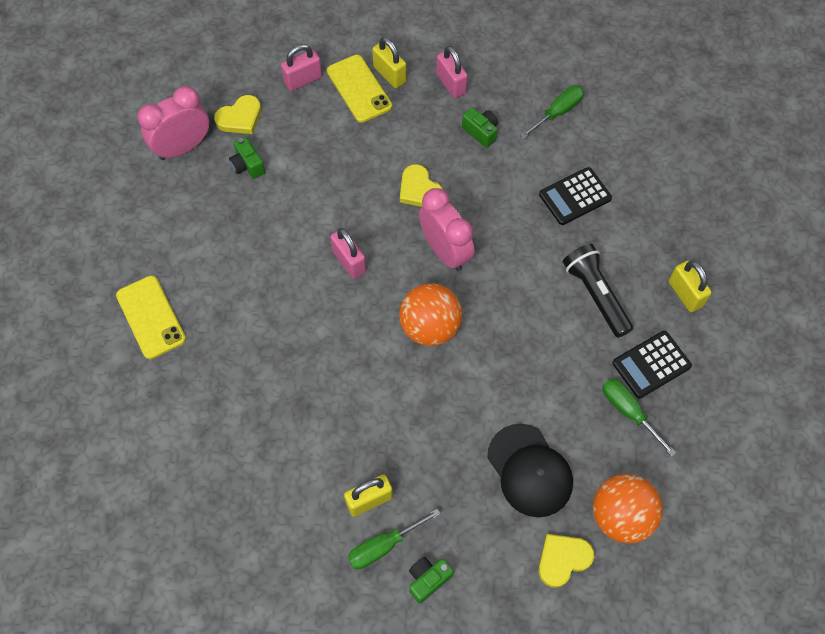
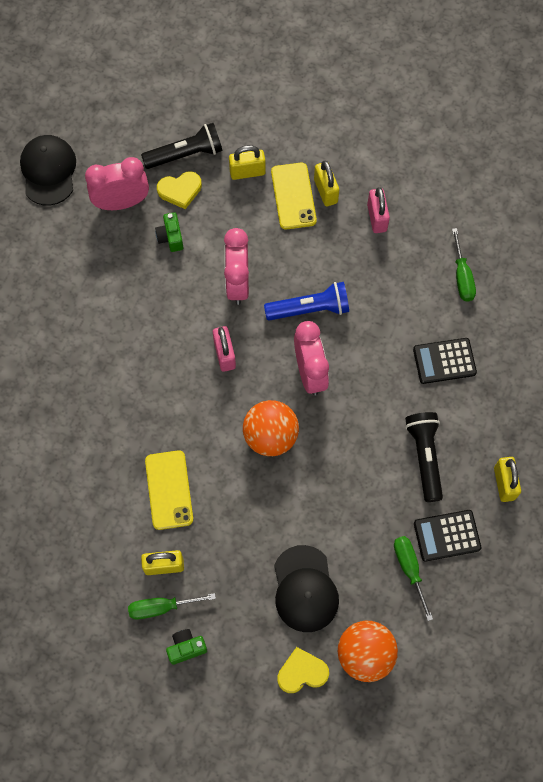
camera: 20 degrees right, 5 degrees up
(92, 140) = (48, 171): none -> black cap
(151, 317) = (43, 347): yellow phone -> yellow phone (169, 490)
(233, 82) = (185, 154): none -> black flashlight
(303, 80) = (247, 172): pink padlock -> yellow padlock
(335, 188) = (237, 283): none -> pink clock
(419, 190) = (310, 309): yellow heart -> blue flashlight
(481, 132) = (385, 273): green camera -> none
(557, 112) = (462, 276): green screwdriver -> green screwdriver turned 105 degrees clockwise

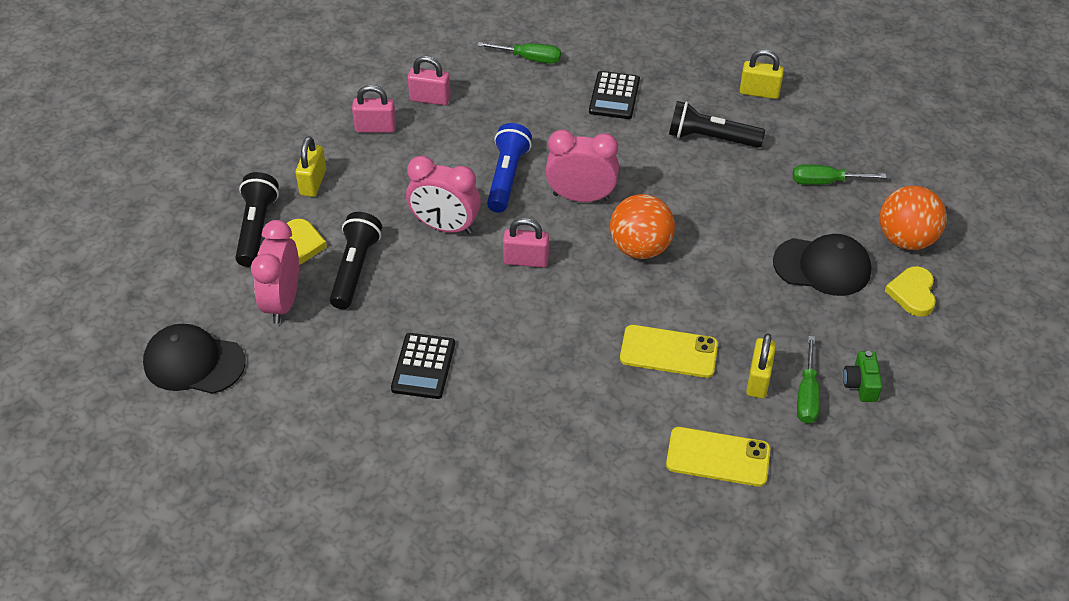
camera: 70 degrees left, 20 degrees down
(170, 237) = (355, 269): green camera -> black flashlight
(293, 196) = (366, 154): yellow phone -> yellow phone (718, 457)
(325, 191) = (375, 128): yellow padlock -> pink padlock
(447, 535) = (799, 146): black calculator -> black calculator (423, 366)

